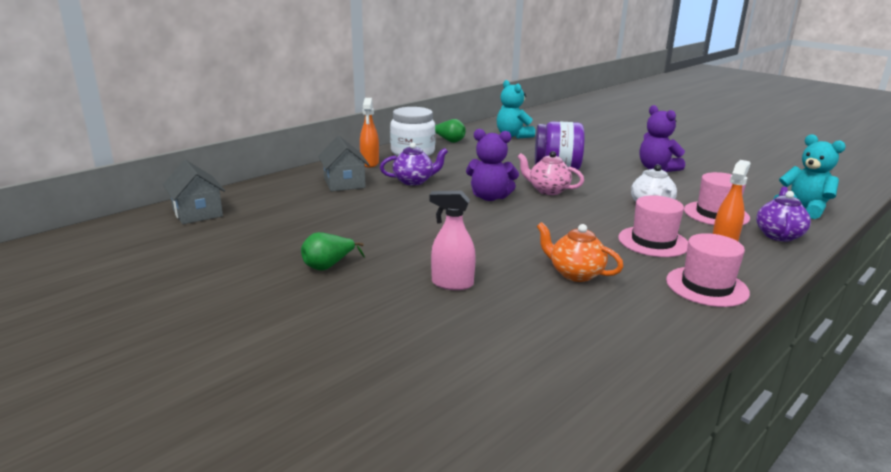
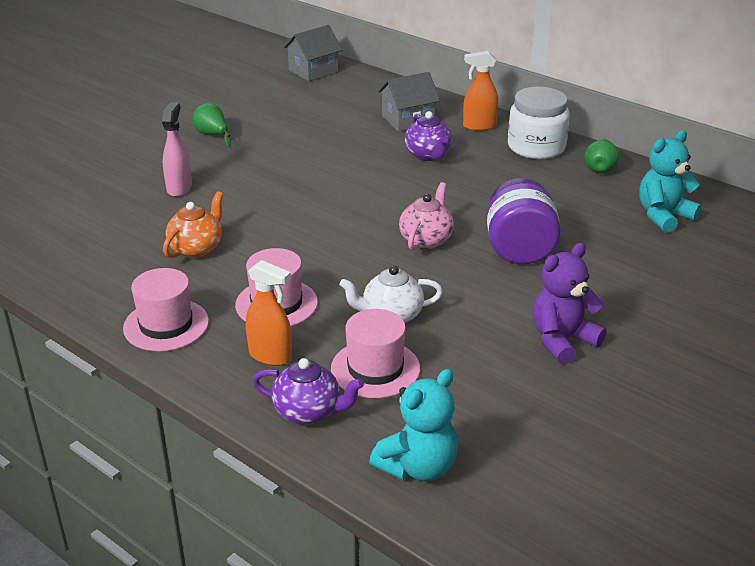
camera: 85 degrees right, 10 degrees up
(490, 197) = (390, 202): purple teddy bear -> none

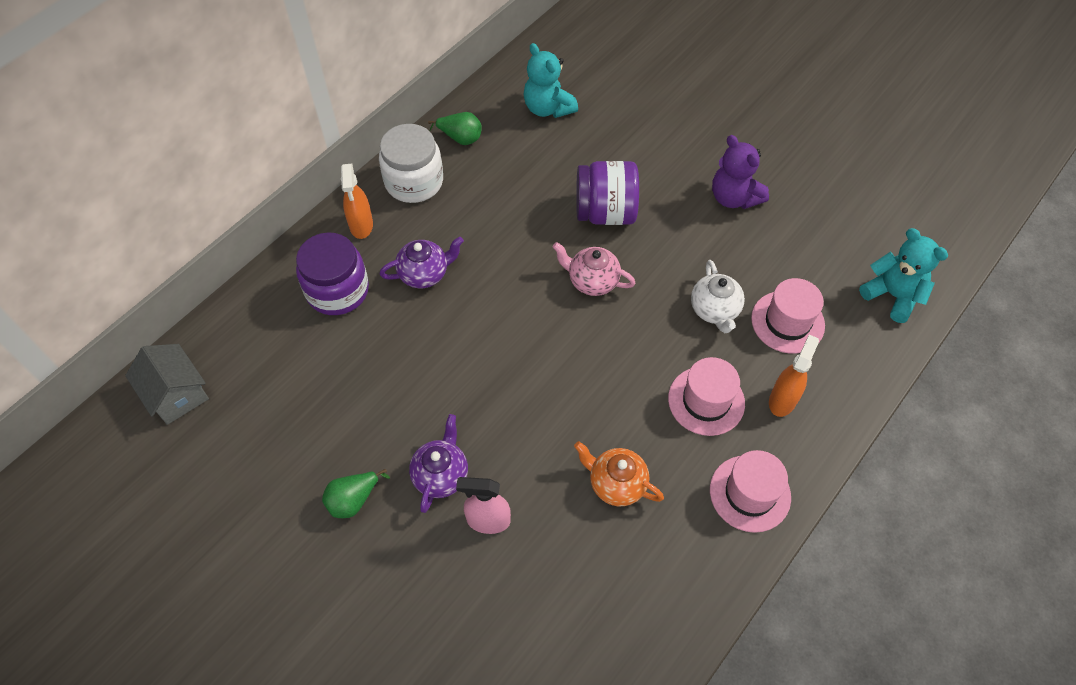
camera: 90 degrees left, 25 degrees up
(308, 412) = (848, 367): purple teapot -> purple teapot (441, 475)
(408, 120) = (337, 290): grey house -> purple jar

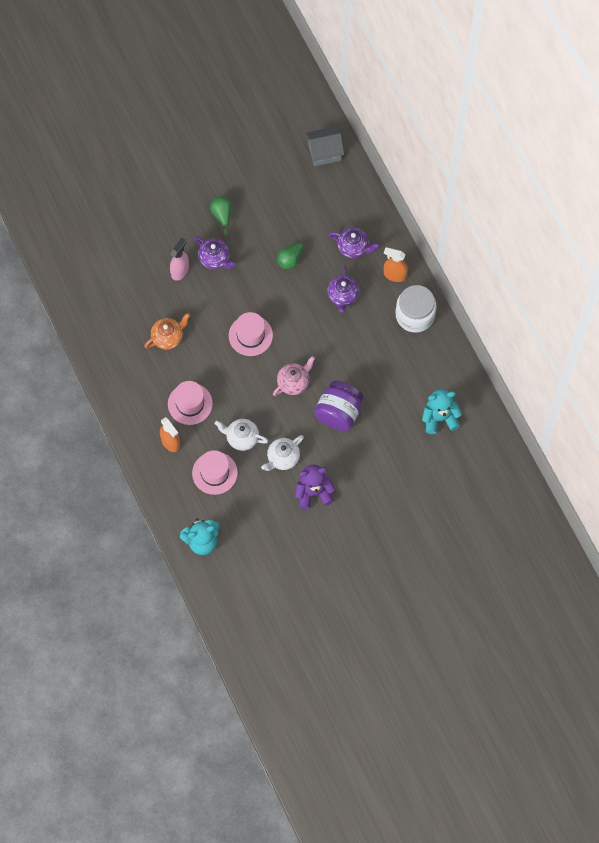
camera: 115 degrees right, 10 degrees up
(337, 290) = (353, 247): purple jar -> purple teapot
(460, 138) = (438, 355): green pear -> green pear (290, 260)
(710, 250) = (283, 458): none -> white teapot
(750, 493) = (130, 397): pink hat -> pink hat (250, 335)

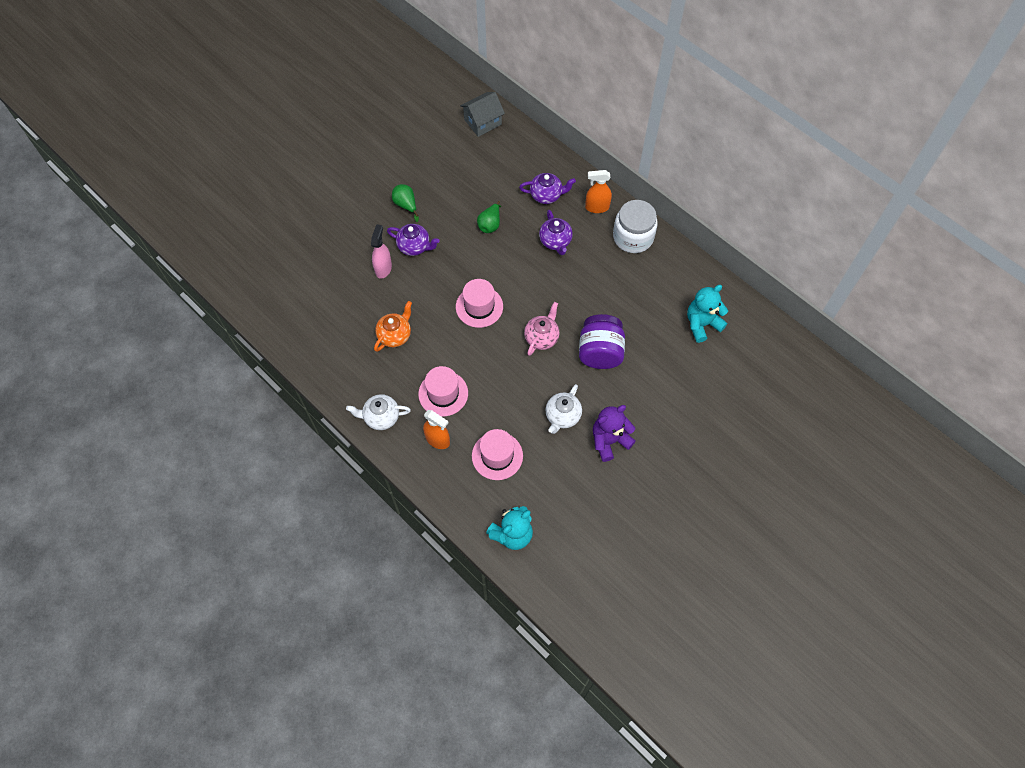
camera: 20 degrees left, 5 degrees down
(241, 438) = (511, 410): white teapot -> white teapot (381, 417)

